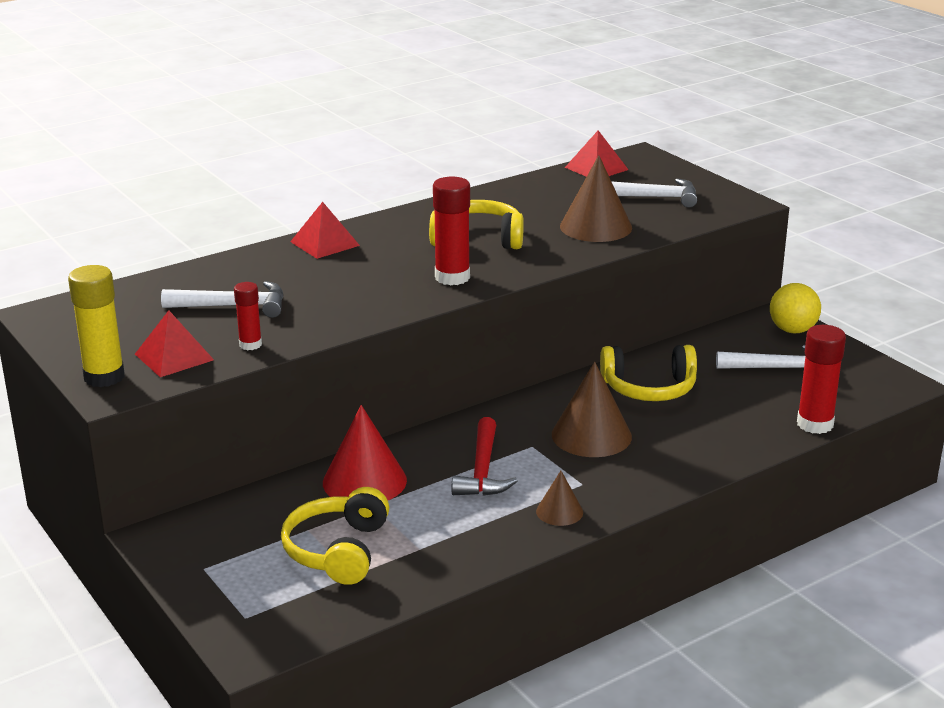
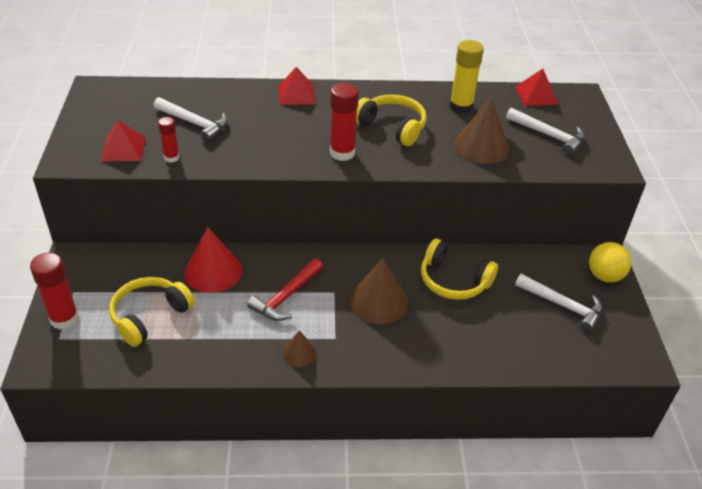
camera: 30 degrees right, 15 degrees up
(104, 377) = (74, 148): yellow glue stick -> yellow glue stick (461, 107)
(815, 424) = (540, 366): red glue stick -> red glue stick (64, 319)

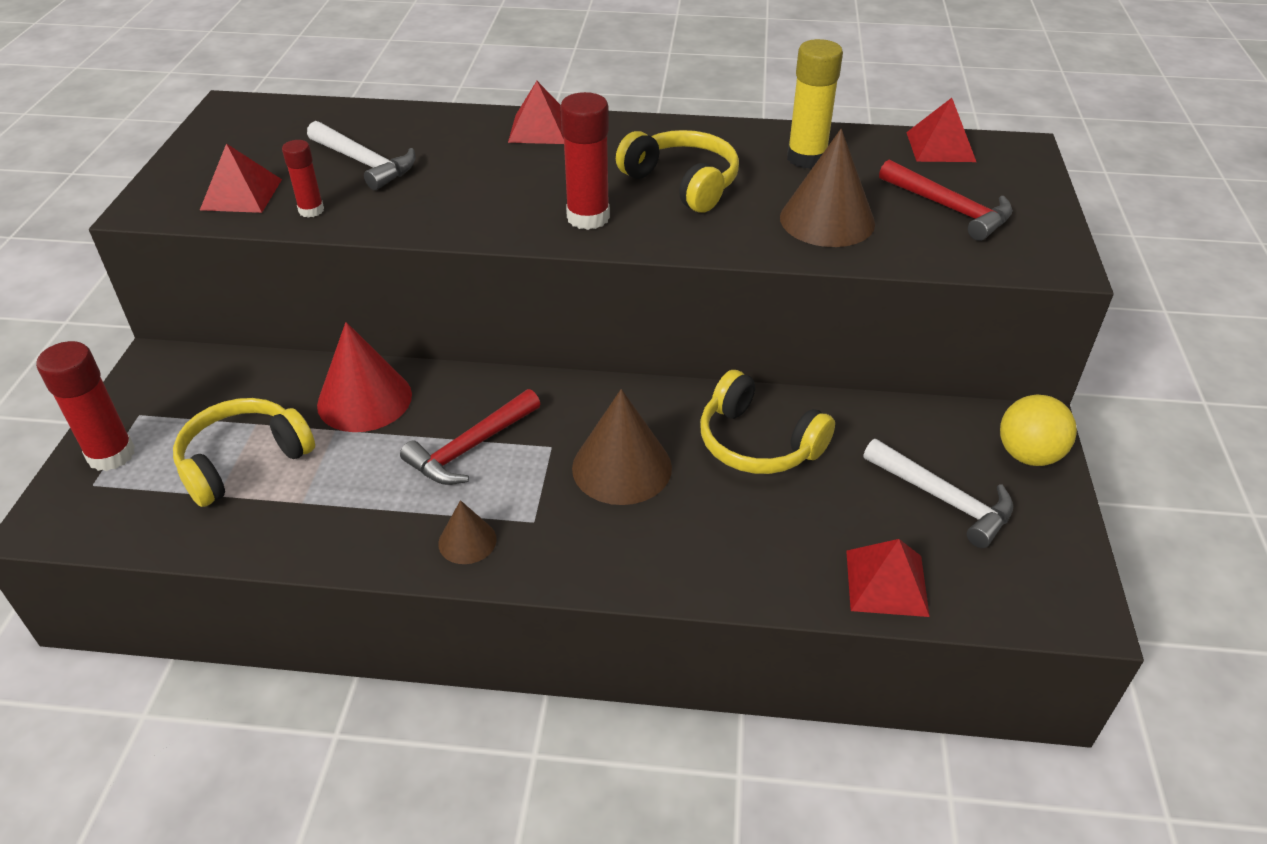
camera: 10 degrees right, 0 degrees up
(540, 356) = (886, 583): none -> red pyramid
(548, 135) = (949, 208): white hammer -> red hammer

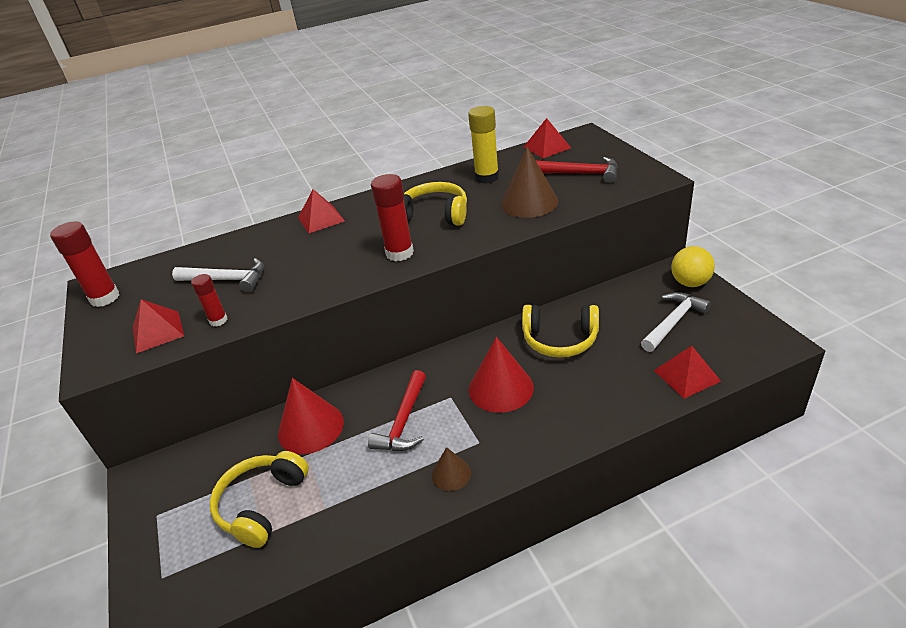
camera: 25 degrees left, 5 degrees down
(111, 455) = (159, 551): red glue stick -> red glue stick (105, 298)
(622, 467) = (501, 388): brown cone -> red cone
(943, 499) = (673, 322): white hammer -> white hammer turned 60 degrees counterclockwise

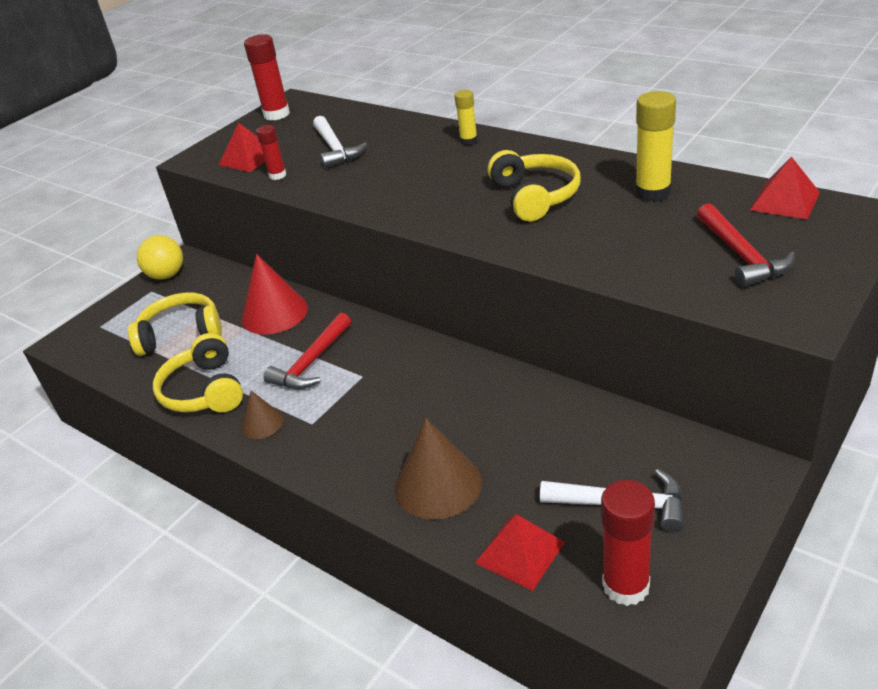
camera: 60 degrees right, 0 degrees up
(321, 219) = (468, 141): red pyramid -> yellow glue stick
(399, 253) = (443, 210): red glue stick -> red glue stick (626, 586)
(404, 421) = (312, 362): red hammer -> red hammer turned 45 degrees counterclockwise
(501, 388) = (396, 404): red cone -> none
(529, 202) = (623, 245): brown cone -> brown cone (438, 484)
(560, 339) = (507, 415): yellow headphones -> yellow headphones (204, 390)
(690, 283) = (730, 493): yellow ball -> yellow ball (167, 275)

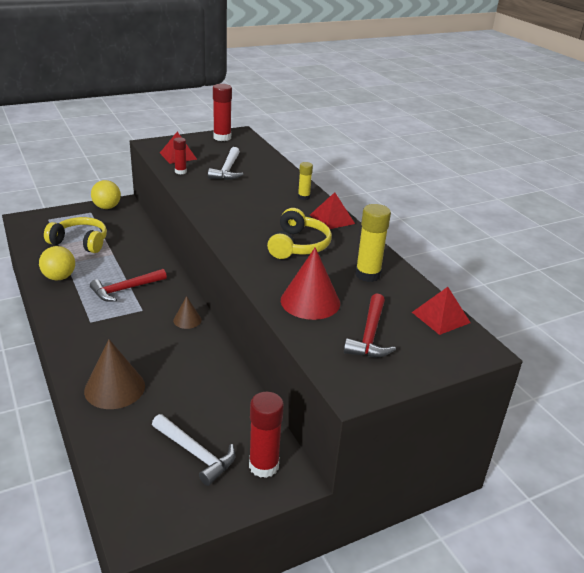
camera: 20 degrees right, 5 degrees down
(204, 390) = (59, 277): yellow headphones -> yellow ball
(262, 423) = (67, 309): brown cone -> brown cone (187, 320)
(274, 313) = (136, 253): red cone -> red cone (310, 301)
(520, 552) = (114, 447): red pyramid -> red pyramid (332, 219)
(626, 586) = (147, 497): red glue stick -> red glue stick (264, 466)

